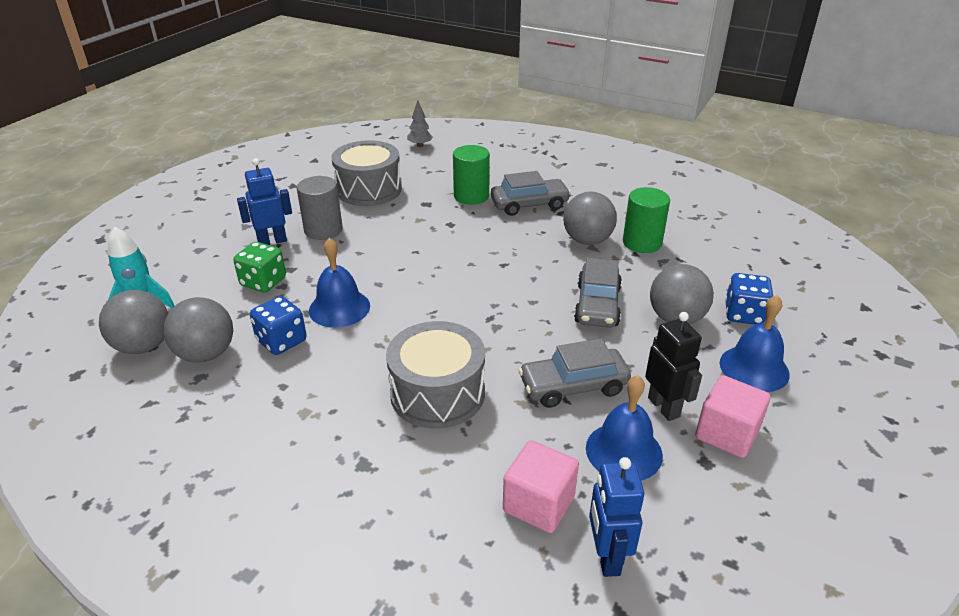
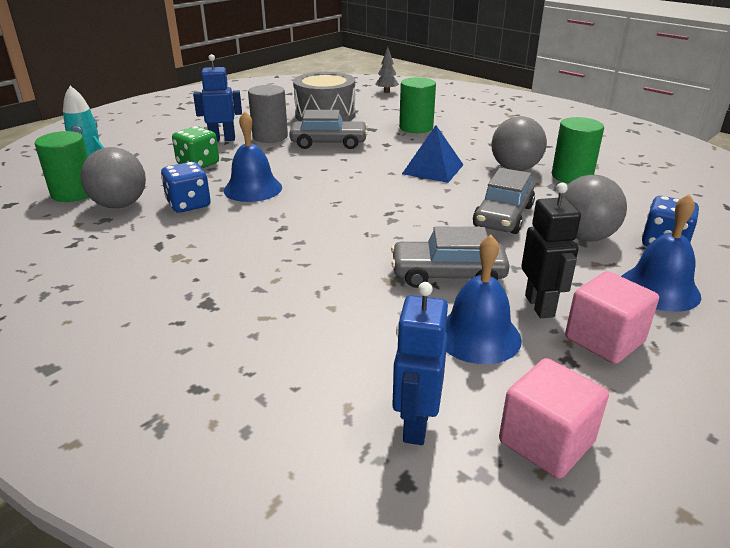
camera: 15 degrees right, 5 degrees down
(143, 346) = (73, 193): grey ball -> green cylinder
(437, 393) = (308, 260): grey drum -> none
(510, 252) = (433, 169): none -> blue pyramid
(529, 204) = (469, 138): grey car -> grey car (328, 143)
(538, 504) = (363, 364): pink cube -> pink cube (546, 442)

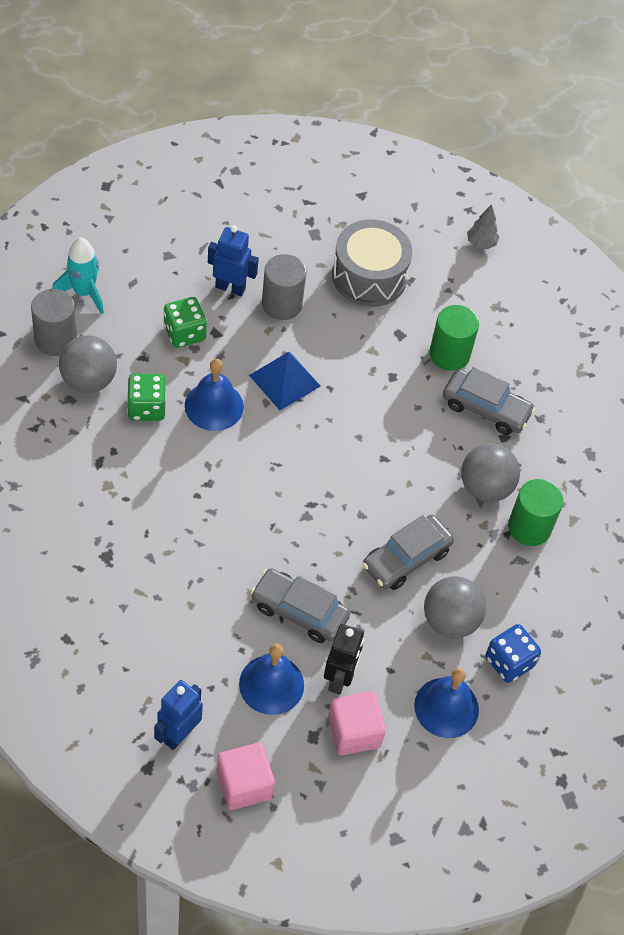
camera: 20 degrees right, 25 degrees up
(73, 193) = (55, 339): green cylinder -> grey cylinder
(189, 204) = (146, 408): blue dice -> green dice
(328, 143) = (334, 347): grey car -> grey car (486, 408)
(433, 169) = (403, 449): blue pyramid -> blue pyramid (285, 380)

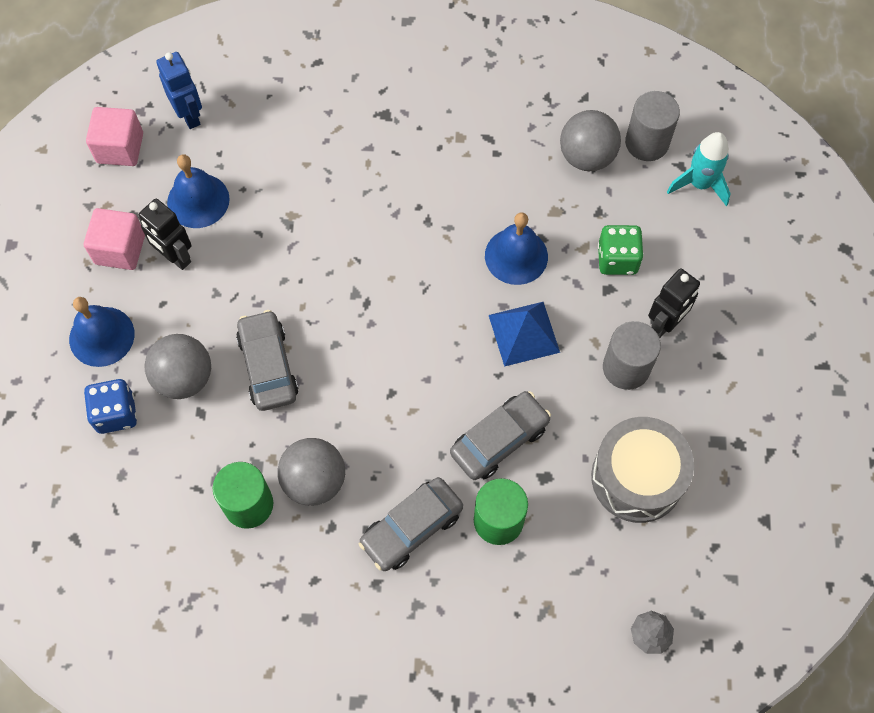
camera: 120 degrees right, 10 degrees up
(146, 408) = (536, 196): green dice -> none
(230, 288) = (665, 324): blue robot -> black robot
(299, 611) = (257, 249): grey car -> grey car (499, 440)

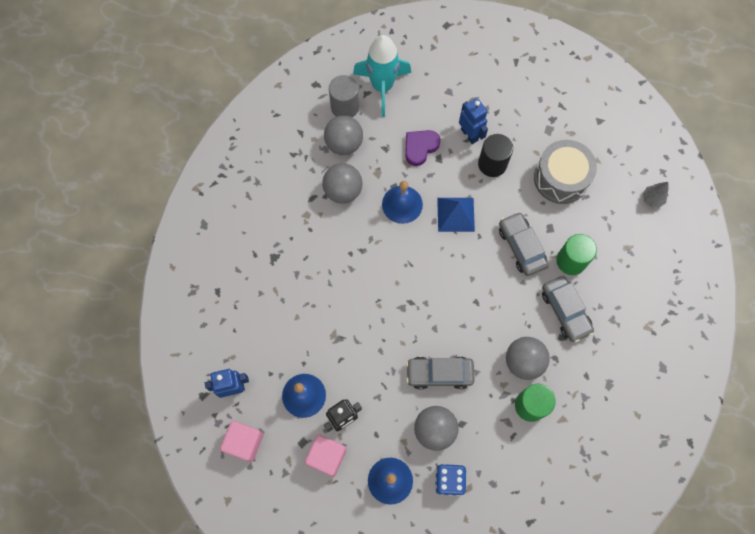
camera: 75 degrees left, 5 degrees up
(511, 173) = (343, 191): none -> grey ball
(617, 259) = (420, 147): green dice -> purple heart
(626, 368) = (492, 164): grey cylinder -> black cylinder
(665, 324) = (469, 134): black robot -> blue robot
(699, 184) = (382, 87): turquoise rocket -> turquoise rocket, size x1.51

